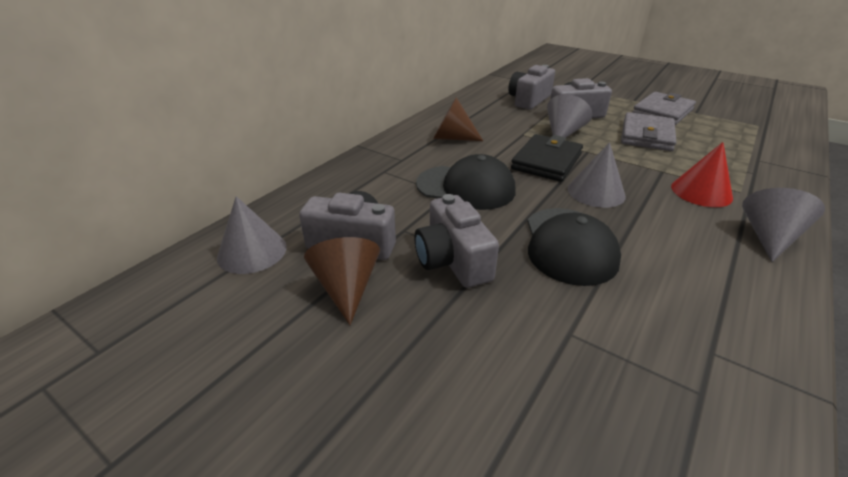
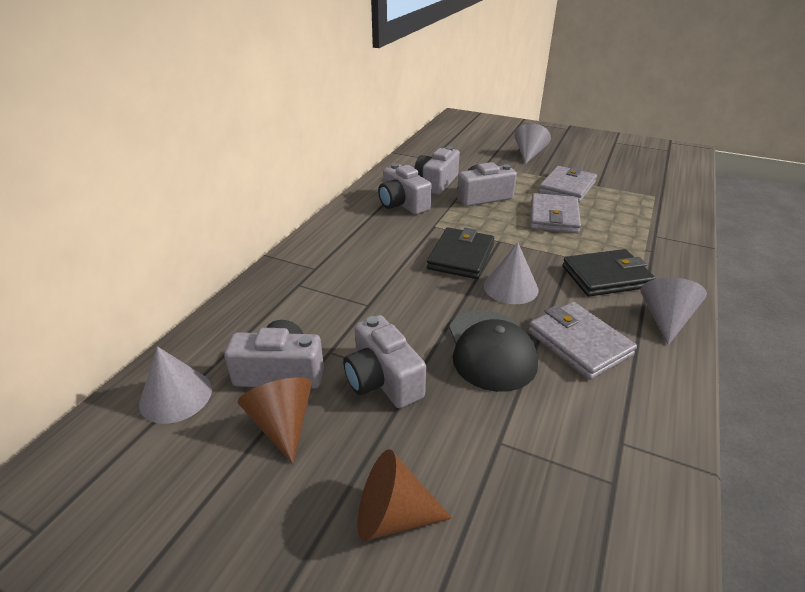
camera: 10 degrees left, 0 degrees up
(451, 138) = (363, 237): brown cone -> brown cone (392, 515)
(466, 187) = (385, 295): black cap -> none
(494, 114) = (402, 204): none -> grey camera
(563, 133) = (474, 221): grey cone -> grey cone (529, 154)
(667, 249) = (579, 343): none -> grey wallet
(701, 192) = (606, 277): red cone -> black wallet

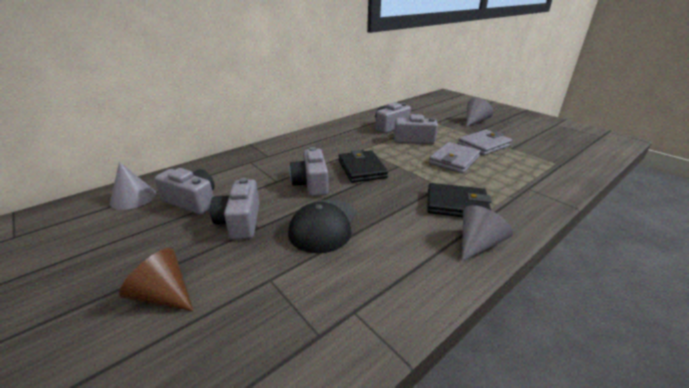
camera: 25 degrees right, 5 degrees down
(282, 424) = (164, 227): brown cone -> none
(402, 204) = (356, 134): grey camera -> grey camera (311, 184)
(461, 257) = (362, 169): black wallet -> black wallet turned 60 degrees counterclockwise
(510, 287) = (377, 194): grey cone -> none
(579, 343) = (390, 239): grey wallet -> none

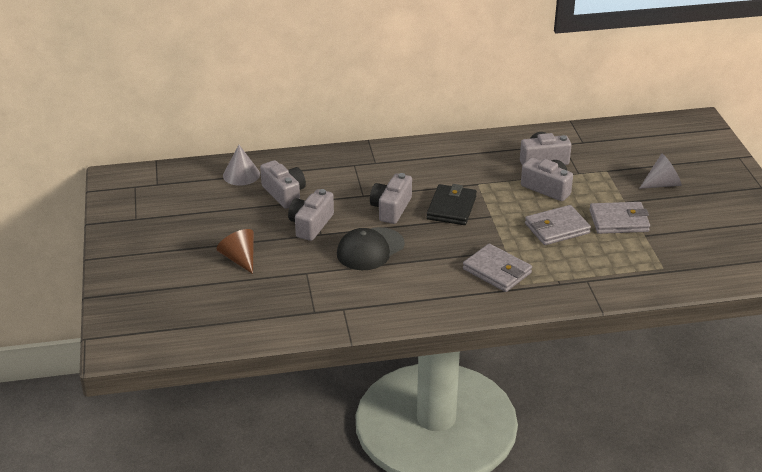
camera: 30 degrees right, 5 degrees up
(456, 204) = (497, 271): black wallet -> grey wallet
(478, 244) = (472, 304): grey cone -> none

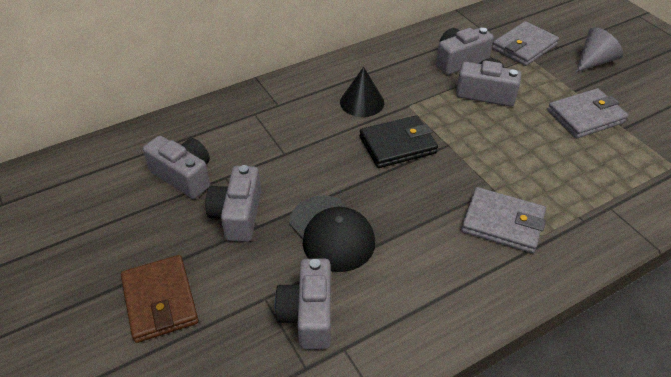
camera: 20 degrees left, 10 degrees up
(239, 259) = (160, 301): brown cone -> brown wallet
(241, 175) = (116, 161): grey cone -> none
(370, 249) = (331, 233): black cap -> black cap turned 60 degrees counterclockwise
(391, 208) = (327, 164): grey camera -> grey camera (308, 314)
(442, 174) = (362, 102): none -> black cone
(451, 208) = (397, 145): black wallet -> black wallet turned 75 degrees clockwise
(557, 228) = (529, 143): grey wallet -> grey wallet (524, 47)

